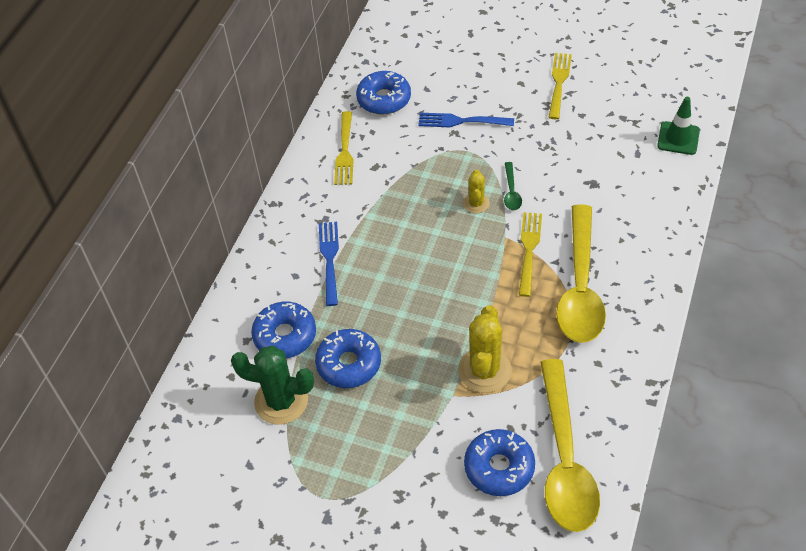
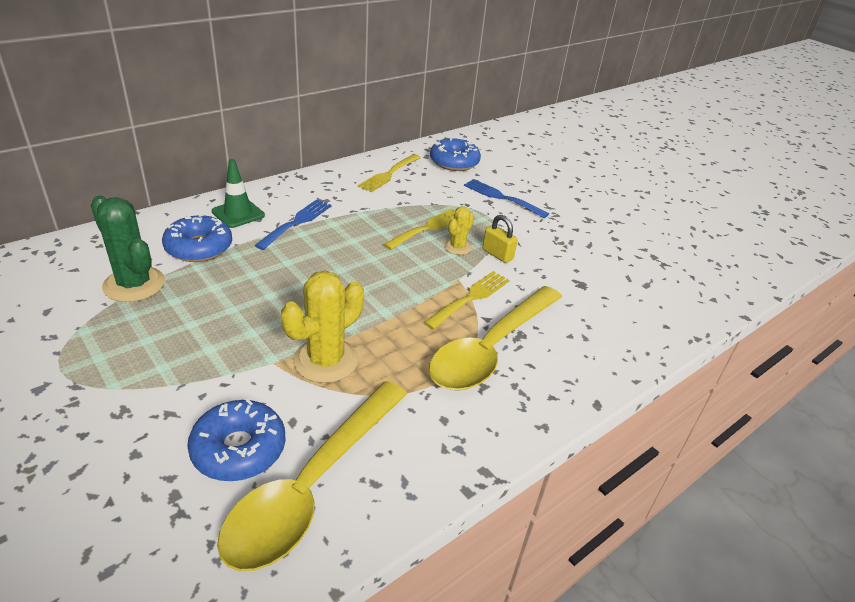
camera: 25 degrees right, 15 degrees down
(349, 364) = (219, 290): blue donut -> none
(511, 192) = (497, 254): green spoon -> yellow padlock
(559, 83) = (612, 212): yellow fork -> yellow fork (427, 228)
(678, 138) = (700, 293): green traffic cone -> green traffic cone (238, 213)

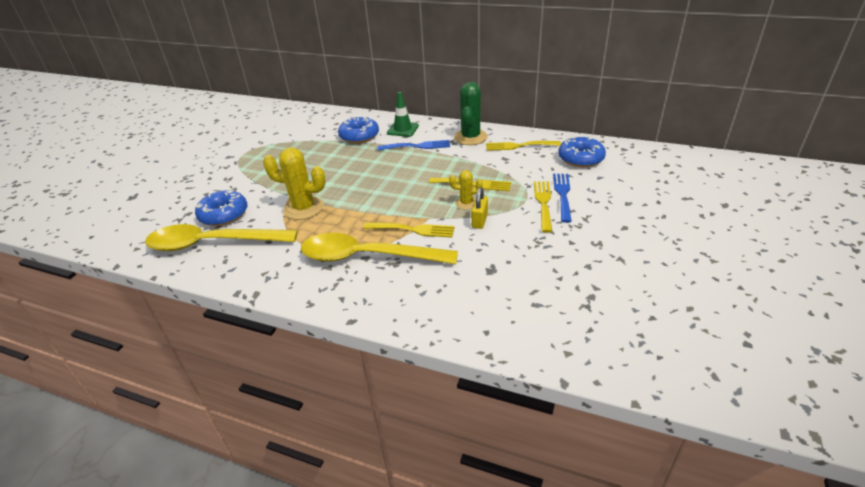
camera: 65 degrees right, 0 degrees up
(134, 284) = (312, 138): green cactus -> green cactus (470, 137)
(505, 212) = (543, 203): none -> yellow fork

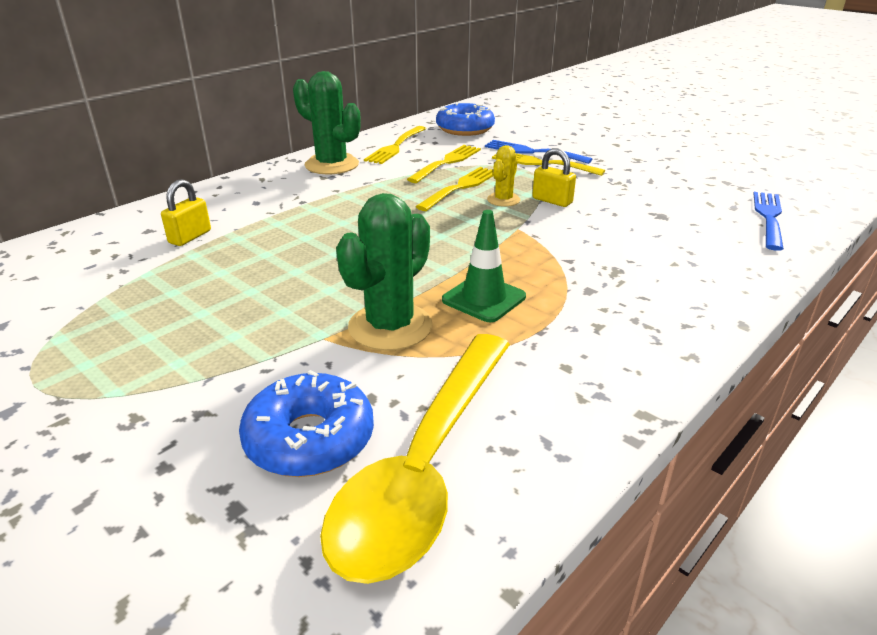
camera: 70 degrees left, 5 degrees down
(304, 208) = (390, 327): yellow cactus -> green cactus
(359, 136) = (190, 237): blue donut -> yellow padlock
(368, 256) = (588, 287): yellow spoon -> none
(403, 129) = (229, 200): green traffic cone -> green traffic cone (484, 298)
(413, 230) = (540, 243): yellow fork -> yellow fork (447, 162)
(417, 146) = (303, 200): blue fork -> blue fork (769, 217)

